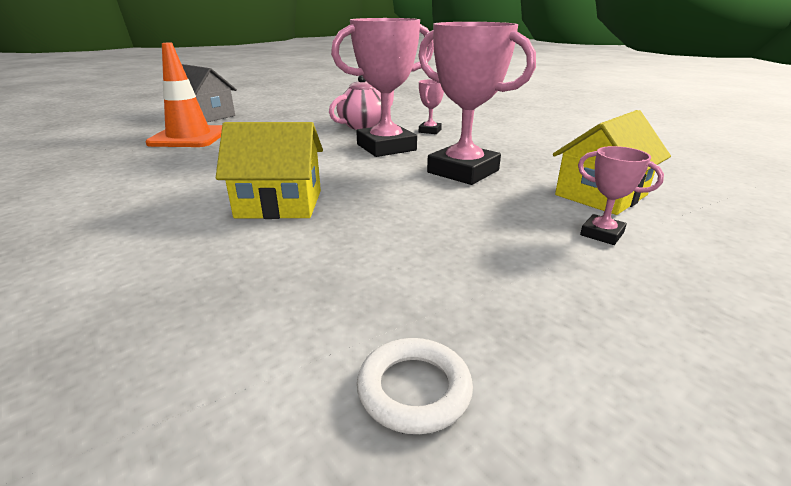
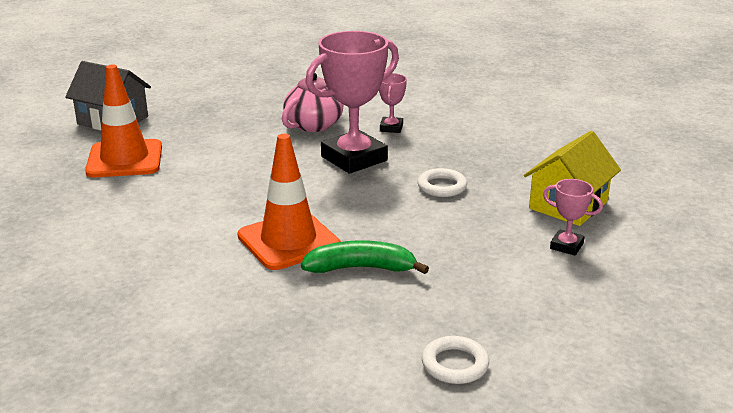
camera: 10 degrees left, 0 degrees up
(279, 204) = (288, 241): yellow house -> orange traffic cone
(341, 236) = (361, 268): none -> green banana
(463, 171) = (442, 187): pink trophy -> white ring

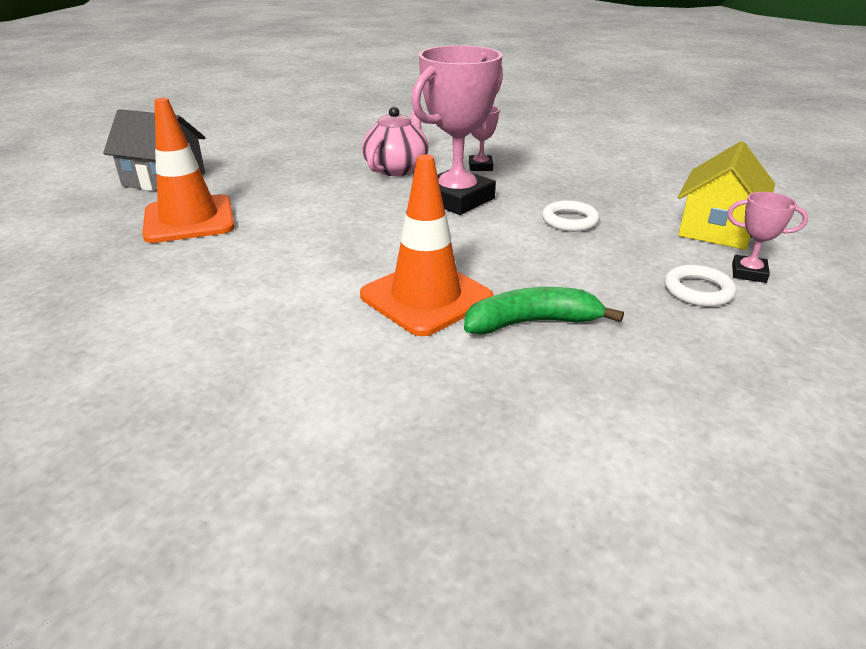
camera: 10 degrees left, 5 degrees up
(455, 364) = (729, 443): white ring -> white ring (698, 291)

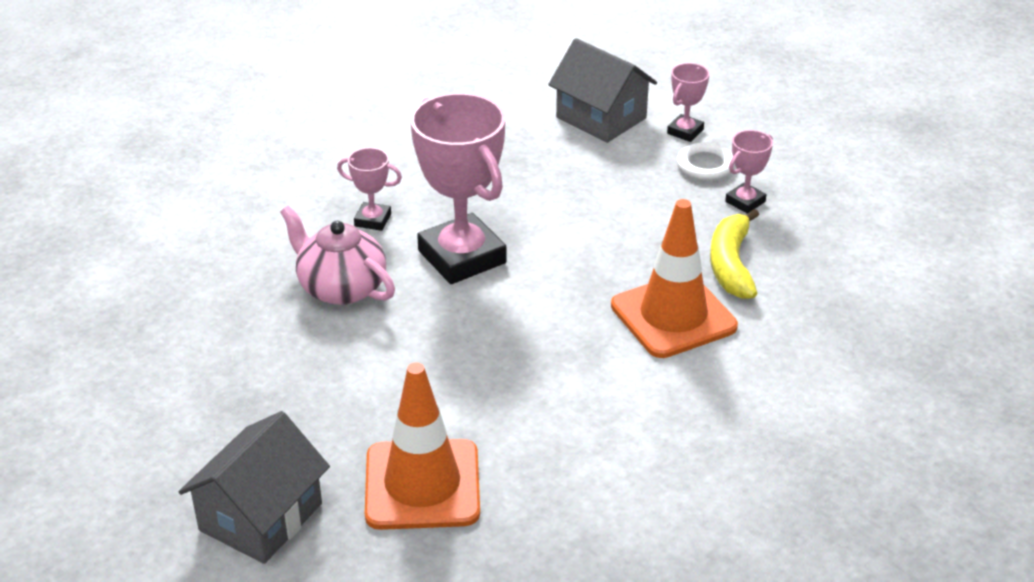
camera: 75 degrees left, 5 degrees up
(532, 323) = (731, 264): green banana -> yellow banana
(569, 221) = (549, 194): white ring -> none
(656, 321) = (745, 202): none -> pink trophy
(716, 229) = (601, 117): yellow house -> grey house

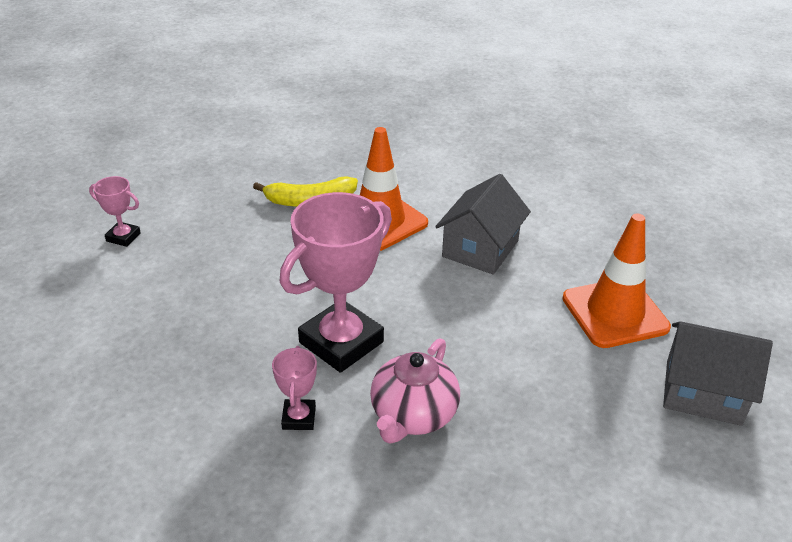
camera: 105 degrees left, 0 degrees up
(601, 117) = (98, 288): grey house -> grey house (480, 249)
(705, 166) = (178, 222): white ring -> none
(745, 202) = (227, 200): pink trophy -> none

